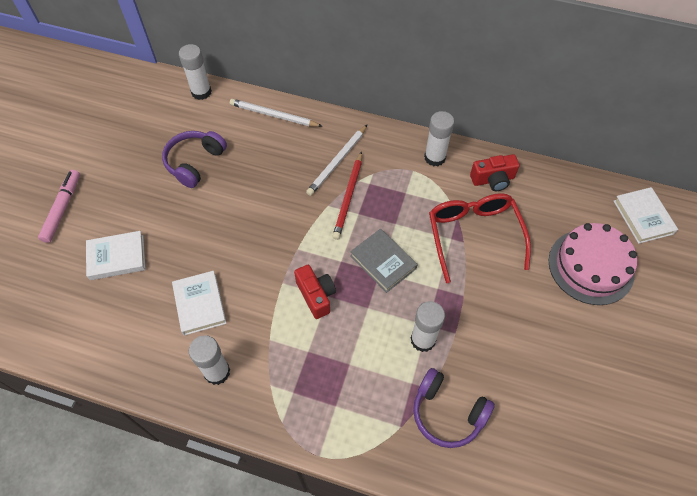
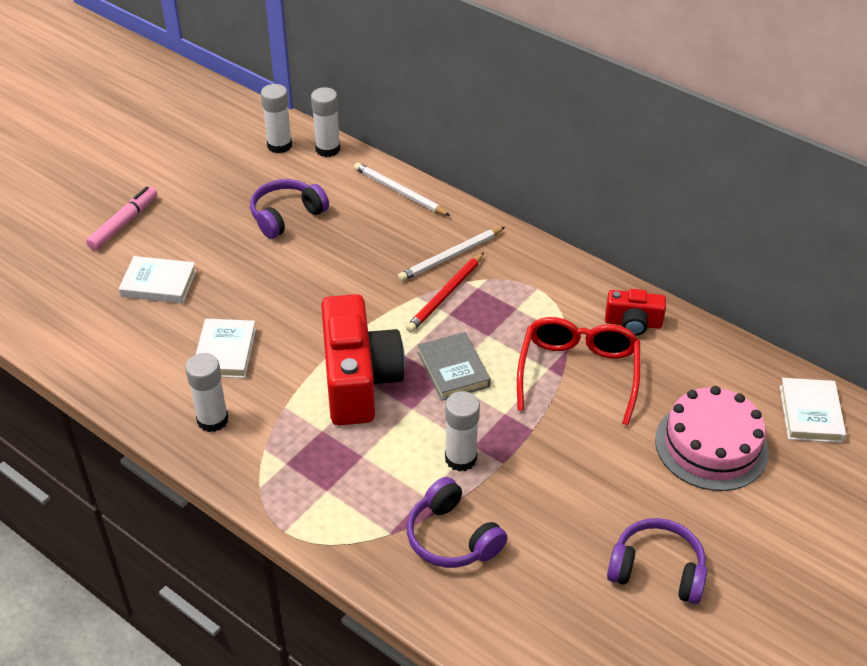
camera: 20 degrees right, 15 degrees down
(316, 295) = (358, 380): red camera -> red camera, size x2.01
(435, 157) = (571, 282): white glue stick -> white glue stick (279, 145)
(601, 386) = (657, 570): none -> purple headphones

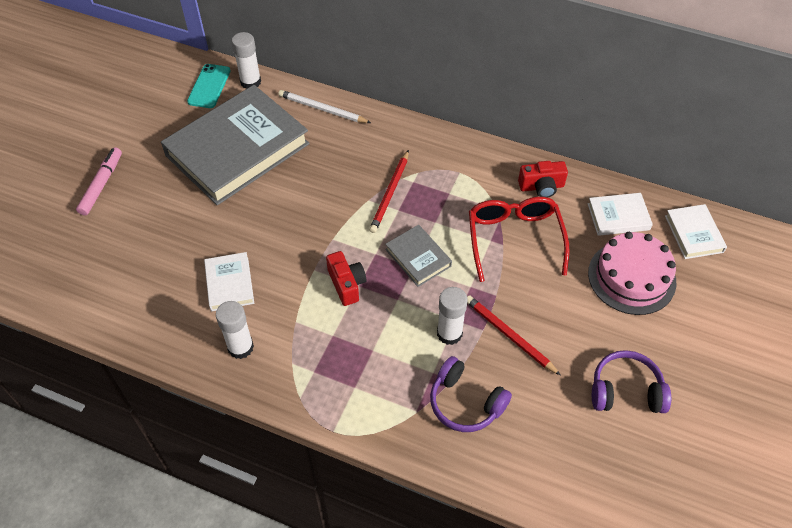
camera: 15 degrees left, 10 degrees up
(159, 284) = (151, 234): white book -> white book (618, 217)
(279, 145) = (209, 86): white glue stick -> turquoise phone
(286, 216) = (237, 149): purple headphones -> grey book
(358, 380) = (346, 284): red camera -> red camera, size x0.50
(451, 256) = (383, 159): white pencil -> none
(532, 476) = (509, 335): none -> red pencil

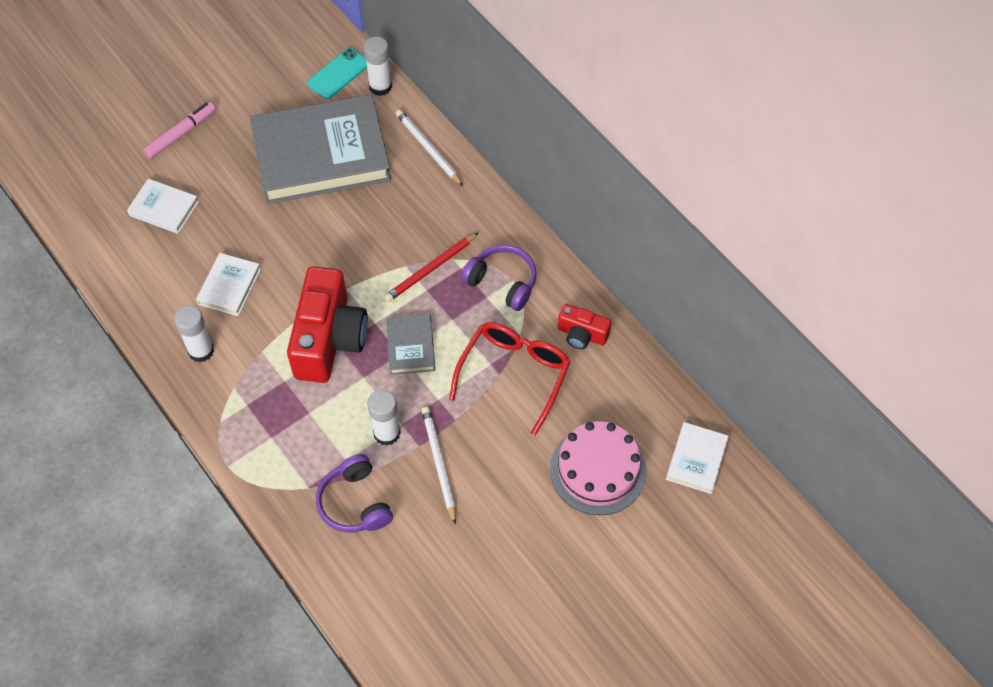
camera: 30 degrees right, 5 degrees up
(346, 284) = (329, 339): red camera -> red camera, size x2.01
(509, 335) = (439, 464): red pencil -> white pencil
(618, 217) = (634, 404): white book -> white book (164, 209)
(626, 391) = (505, 571): purple headphones -> purple headphones (502, 282)

